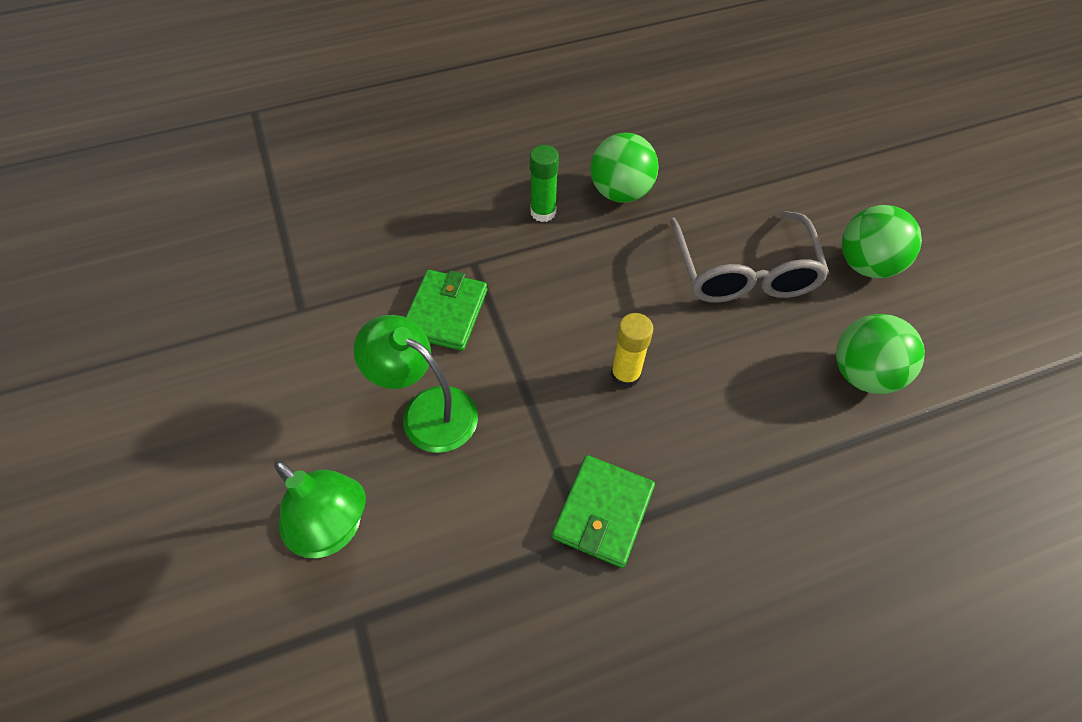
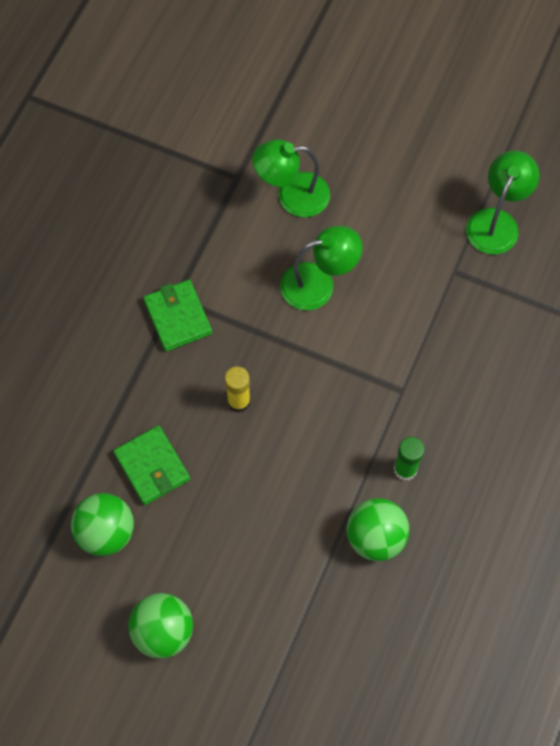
camera: 135 degrees right, 10 degrees up
(207, 315) = (496, 221): none -> green lamp
(445, 313) = (377, 344): green wallet -> green wallet (152, 466)
(743, 273) = (235, 544): grey glasses -> none

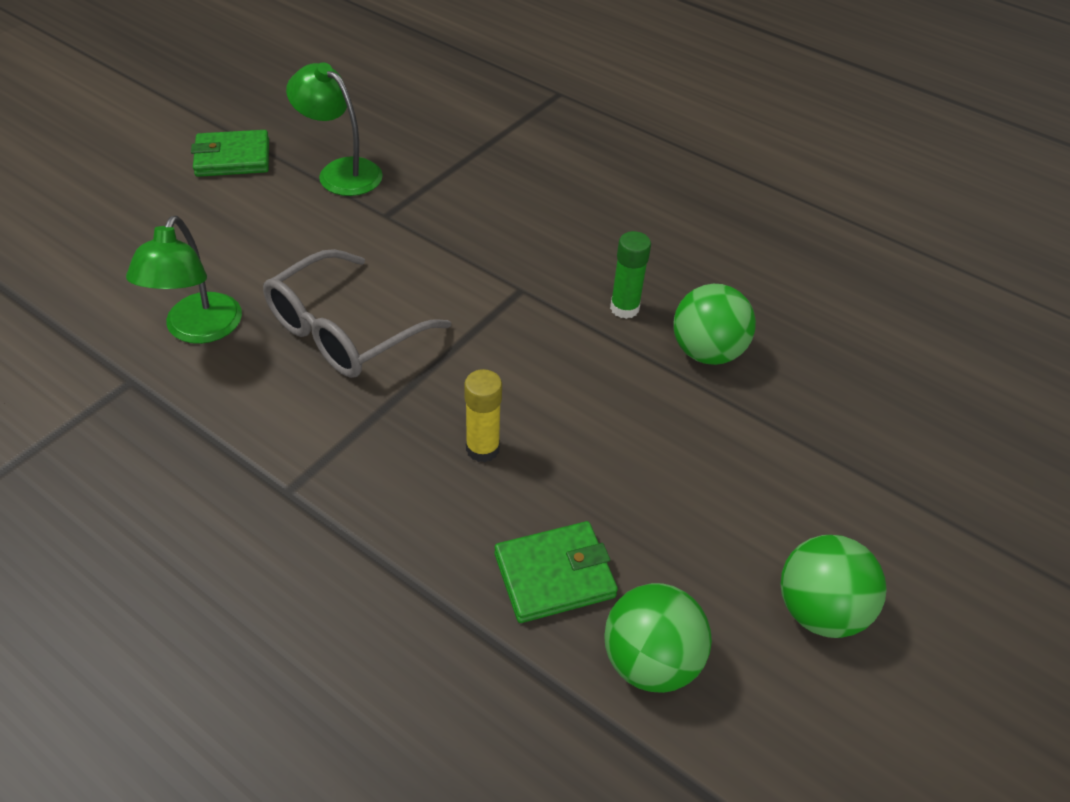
camera: 80 degrees left, 20 degrees down
(177, 317) = (320, 494): green wallet -> green wallet (232, 158)
(318, 284) = (343, 332): green lamp -> grey glasses

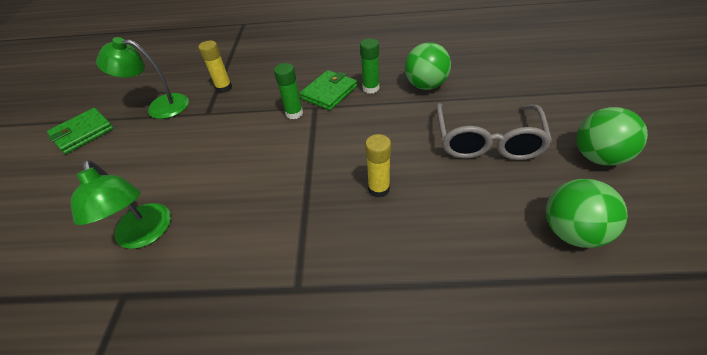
camera: 30 degrees left, 0 degrees up
(343, 332) = (241, 180): grey glasses -> grey glasses (487, 141)
(437, 189) = (224, 88): none -> yellow glue stick
(487, 282) = (294, 113): none -> green glue stick
(554, 575) = (483, 224): green wallet -> green wallet (329, 92)

